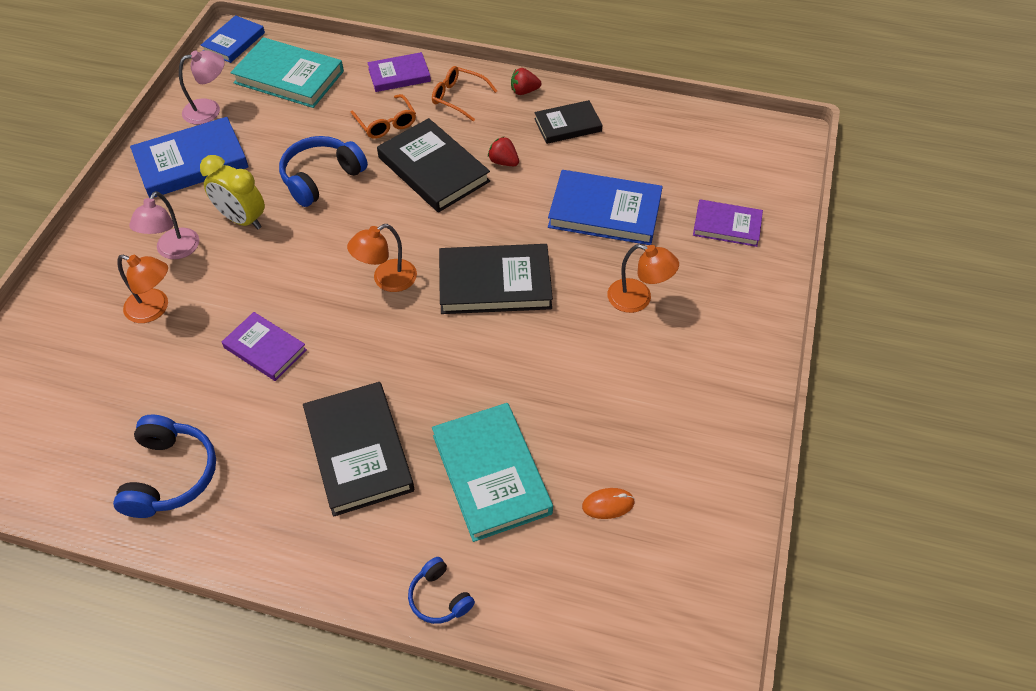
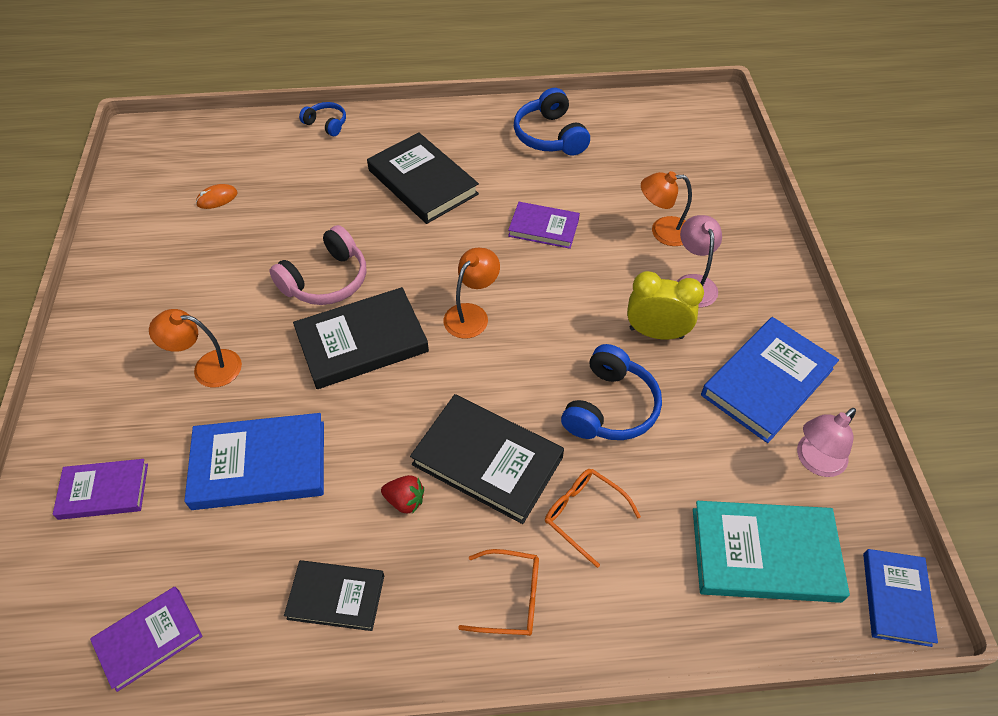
camera: 160 degrees right, 0 degrees up
(399, 75) = (617, 615): purple book -> purple book (149, 639)
(491, 474) = (313, 194): turquoise book -> none
(509, 354) = (326, 280): none -> pink headphones
(524, 91) = (419, 646): red strawberry -> none
(567, 125) = (336, 597): black book -> black book turned 45 degrees clockwise

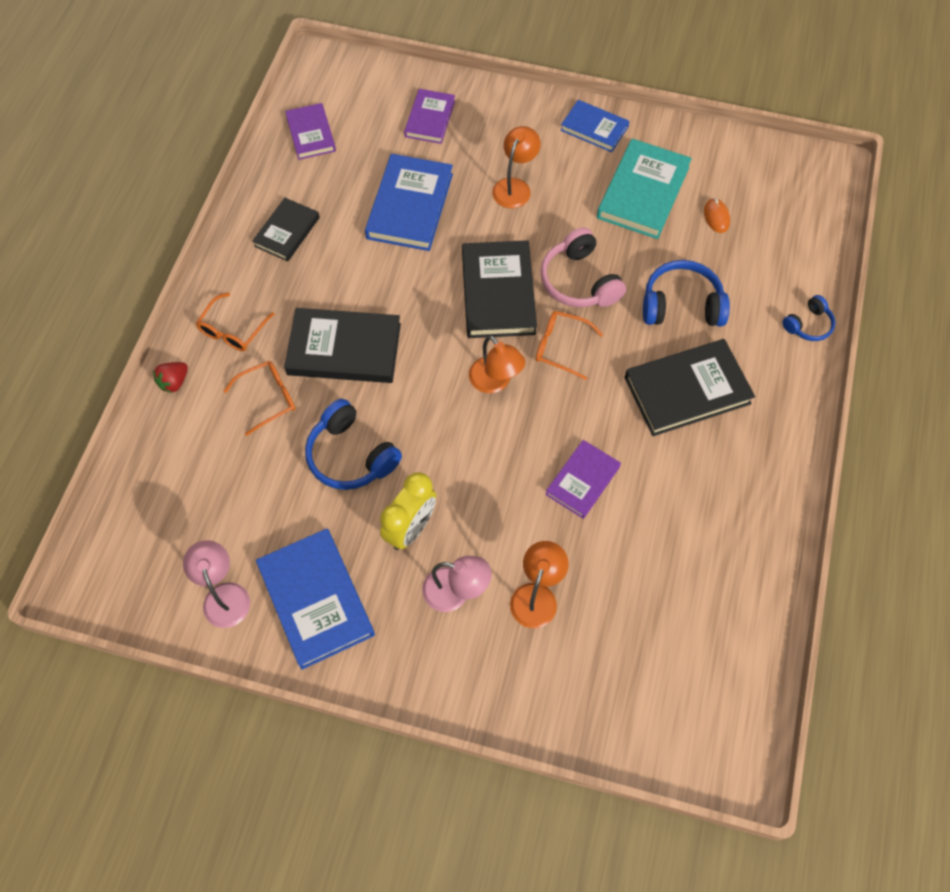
camera: 110 degrees right, 10 degrees up
(405, 500) = (337, 287): red strawberry -> red strawberry (174, 382)
(411, 275) = (560, 347): none -> orange glasses
(487, 461) = (344, 349): black book -> black book turned 45 degrees clockwise
(550, 136) = (728, 541): blue headphones -> blue headphones (681, 305)
(764, 554) = (173, 511): turquoise book -> turquoise book (643, 192)
(896, 598) = (91, 588): blue book -> blue book (594, 128)

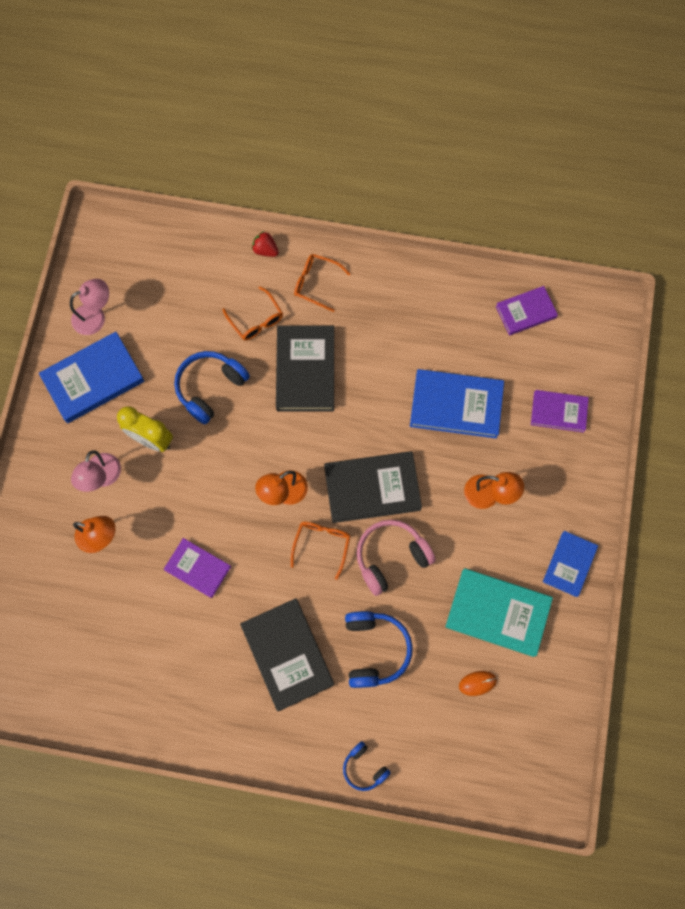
camera: 85 degrees right, 10 degrees up
(287, 232) = (416, 309): black book -> none

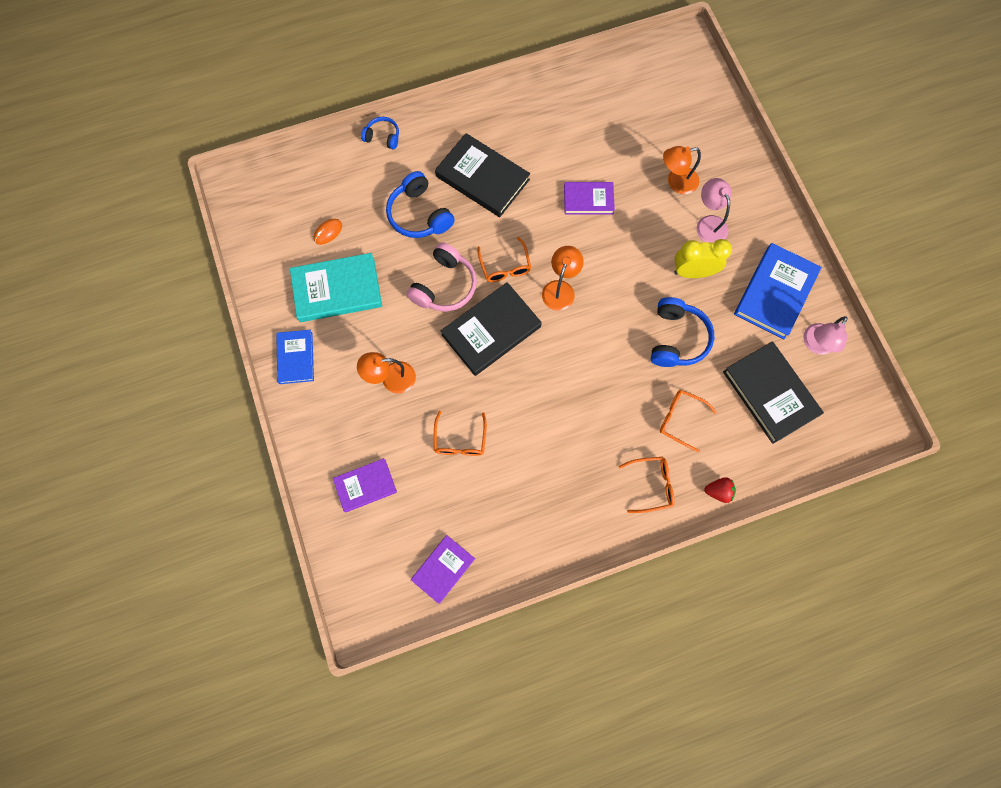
camera: 150 degrees right, 0 degrees up
(305, 370) = (608, 398): black book -> black book (770, 393)
(456, 405) = (460, 440): blue book -> orange glasses

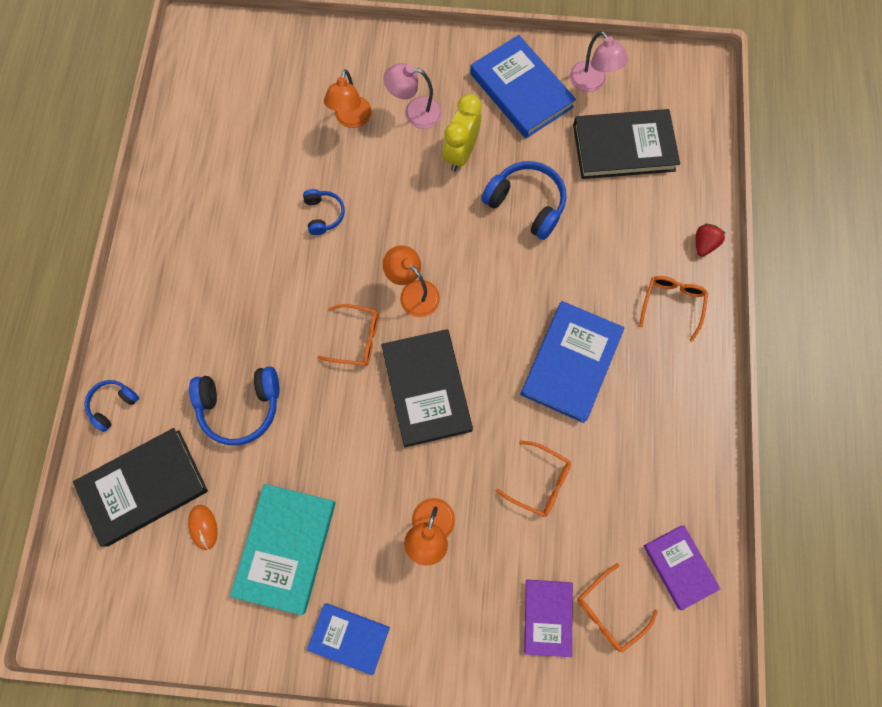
camera: 65 degrees left, 0 degrees up
(444, 286) = (346, 416): pink headphones -> none
(482, 178) = (234, 314): black book -> black book (144, 487)
(563, 426) = (571, 363): none -> blue book
(588, 200) = (324, 214): purple book -> blue headphones
(680, 419) = (614, 243): orange glasses -> orange glasses (609, 611)

